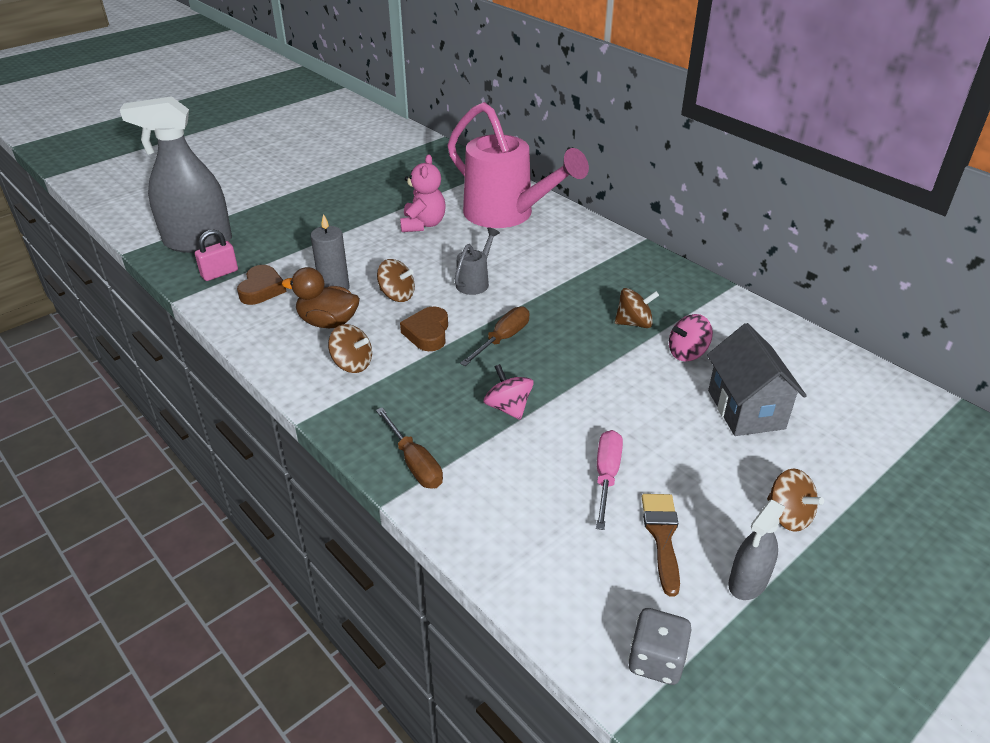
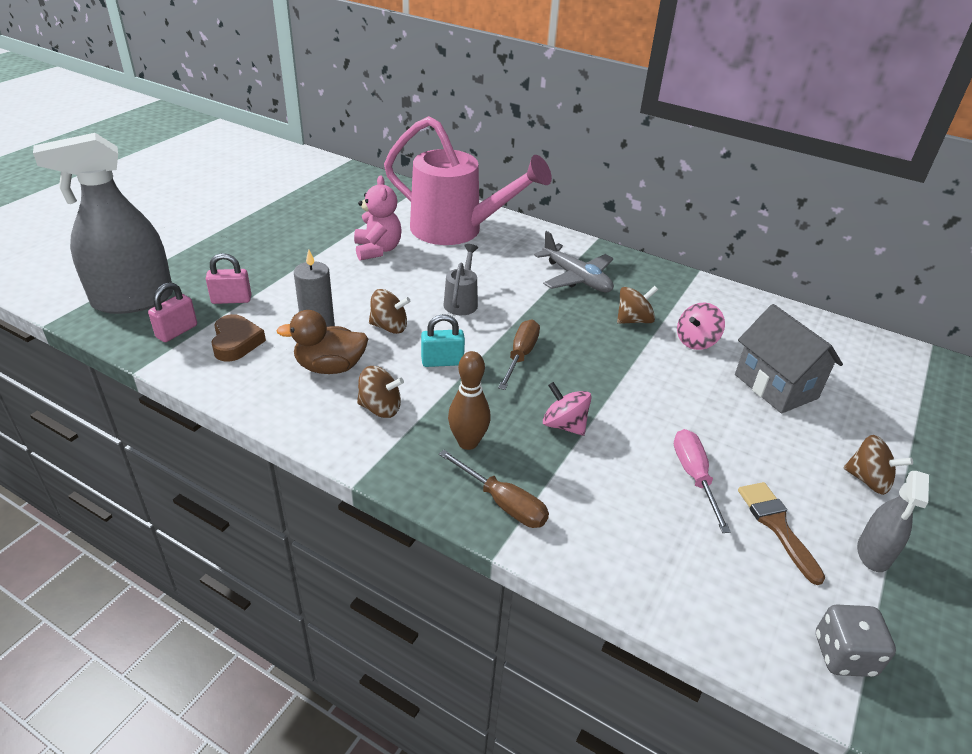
camera: 20 degrees left, 0 degrees up
(275, 252) = (231, 299): none -> pink padlock
(412, 406) = (468, 442): none -> brown bowling pin
(427, 333) = (442, 362): brown heart -> turquoise padlock
(599, 275) = (576, 278): none -> grey plane

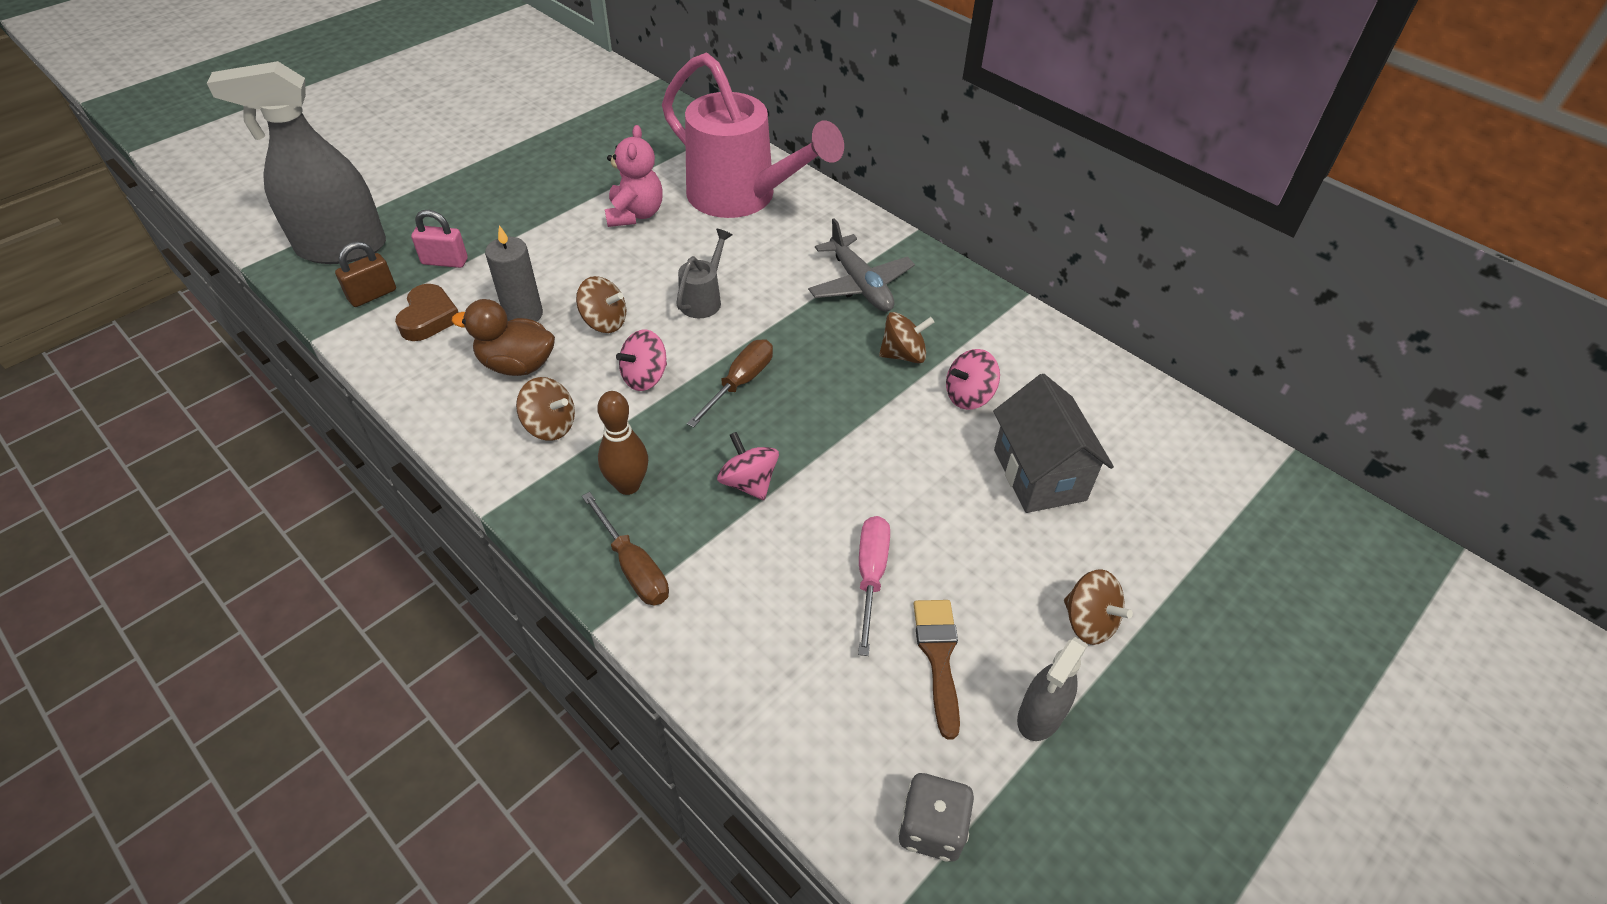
camera: 15 degrees right, 10 degrees up
(177, 331) = (372, 295): pink padlock -> brown padlock
(442, 362) = (645, 377): turquoise padlock -> pink spinning top

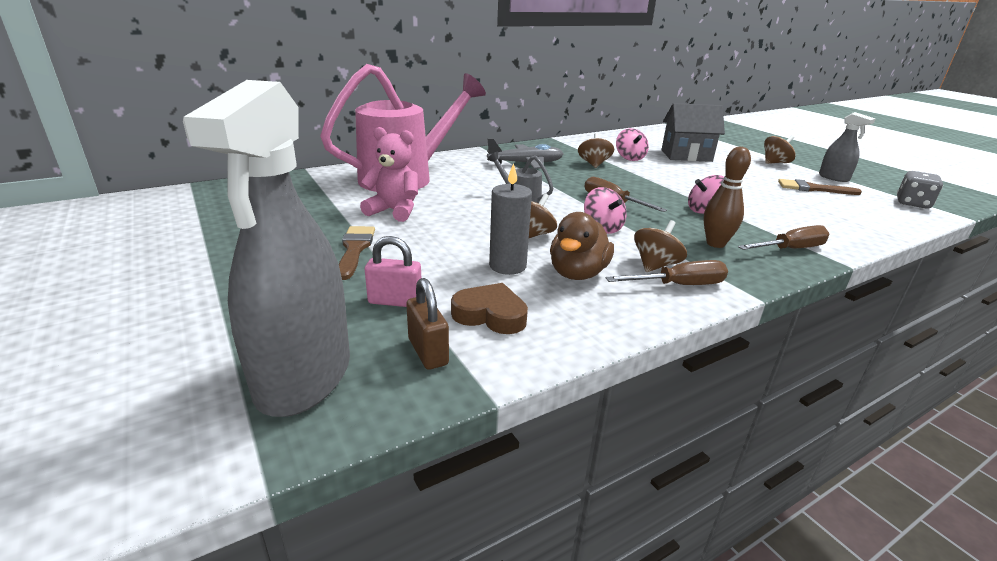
camera: 75 degrees left, 20 degrees down
(445, 261) = (395, 301): pink padlock -> pink padlock turned 75 degrees clockwise
(505, 444) = (679, 285): none -> brown screwdriver
(536, 215) = (355, 249): none -> brown brush
(870, 576) = (767, 193): pink screwdriver -> none

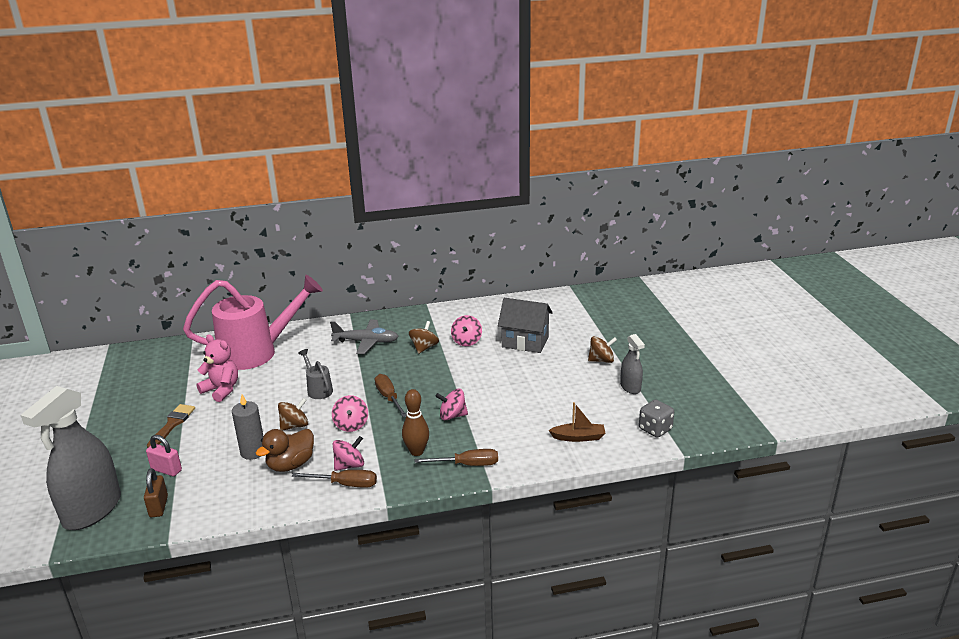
camera: 20 degrees right, 0 degrees up
(490, 315) = (210, 488): brown heart -> none
(655, 265) = (349, 465): brown spinning top -> pink spinning top
(812, 188) = (586, 400): brown brush -> none
(858, 215) = (578, 437): none -> brown boat

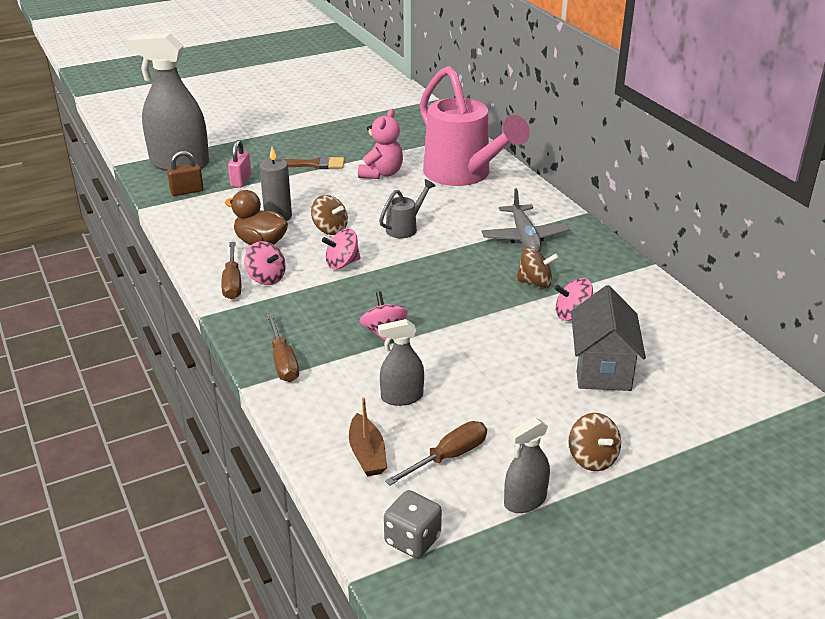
camera: 75 degrees right, 5 degrees up
(389, 397) = (406, 278): brown screwdriver -> brown screwdriver (448, 457)
(417, 451) = (301, 318): brown bowling pin -> none
(526, 417) = (402, 397): none -> grey spray bottle

